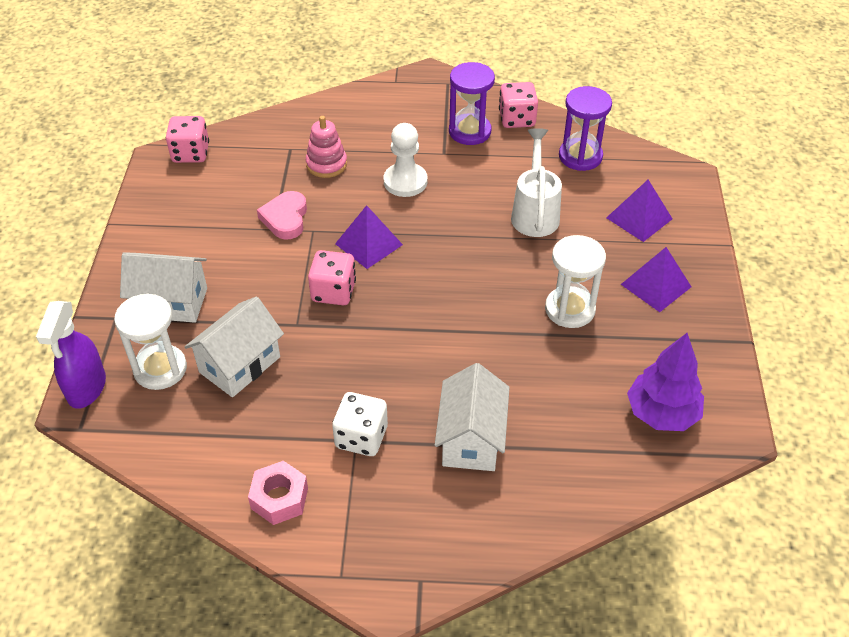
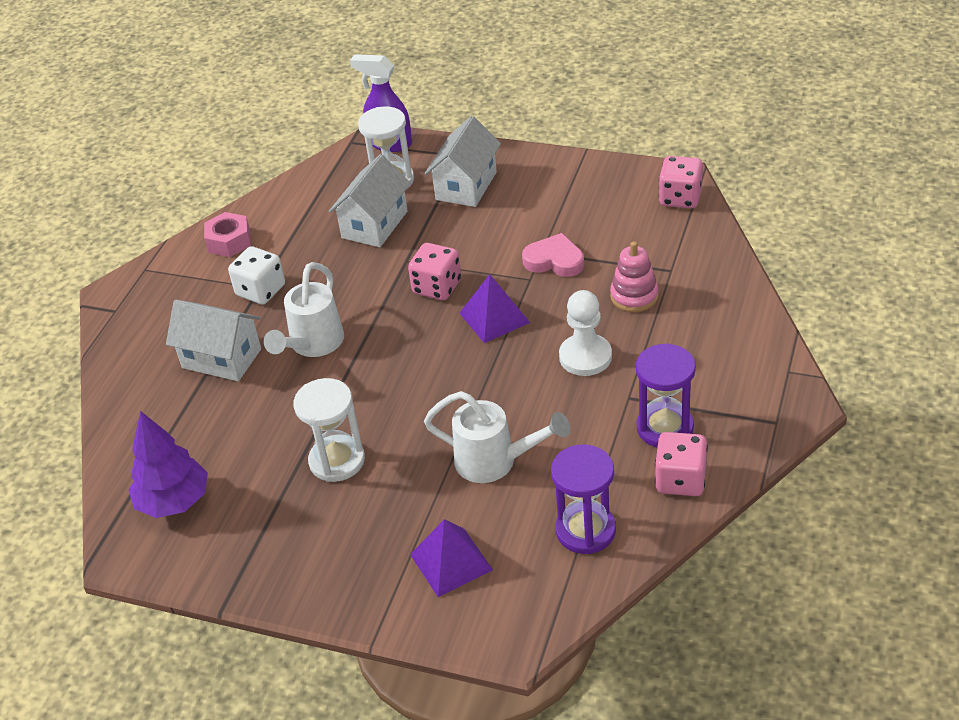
camera: 110 degrees right, 5 degrees down
(240, 365) = (374, 224): white house -> white house turned 60 degrees clockwise
(434, 367) = (312, 345): none -> white watering can
(656, 285) = (338, 546): purple pyramid -> none

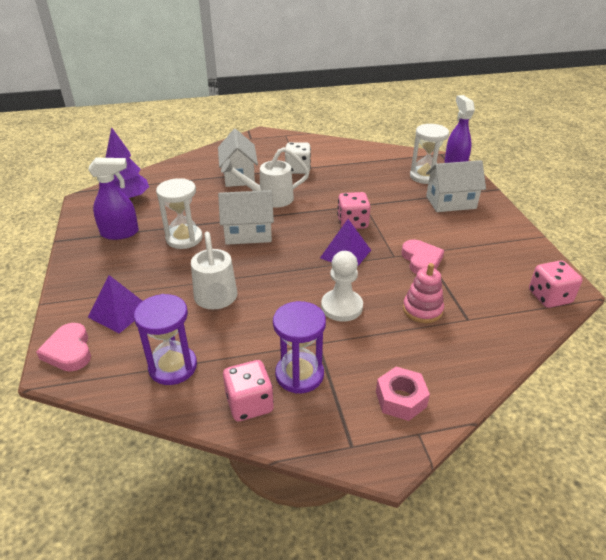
camera: 55 degrees right, 5 degrees down
(229, 241) = (326, 148): pink nut -> pink nut (401, 399)
(264, 529) = (120, 233): none -> purple spray bottle
(374, 224) = (383, 184): white house -> white house (248, 233)
(493, 625) = (69, 351): none -> pink heart

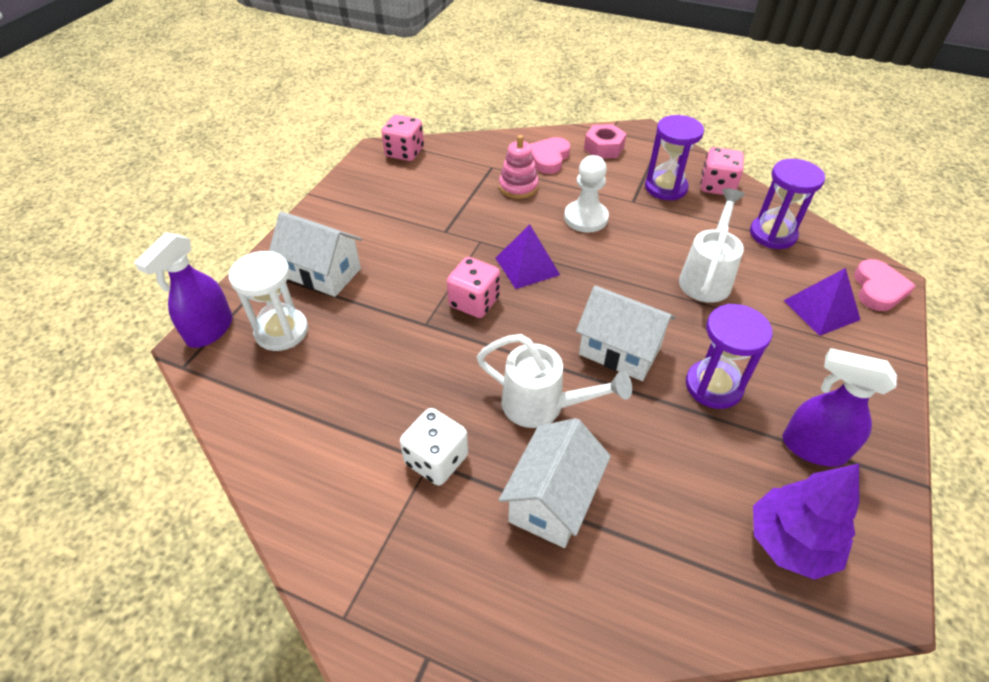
camera: 145 degrees left, 10 degrees up
(184, 238) = (713, 386): white hourglass -> purple hourglass
(421, 260) = (460, 224): pink heart -> pink heart (548, 158)

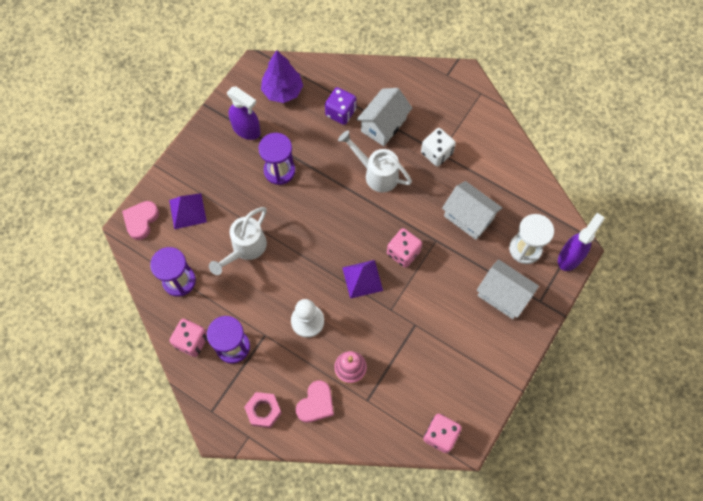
camera: 170 degrees left, 20 degrees up
(619, 351) = (323, 201): white house -> white house (468, 217)
(648, 513) = (340, 112): none -> purple dice

